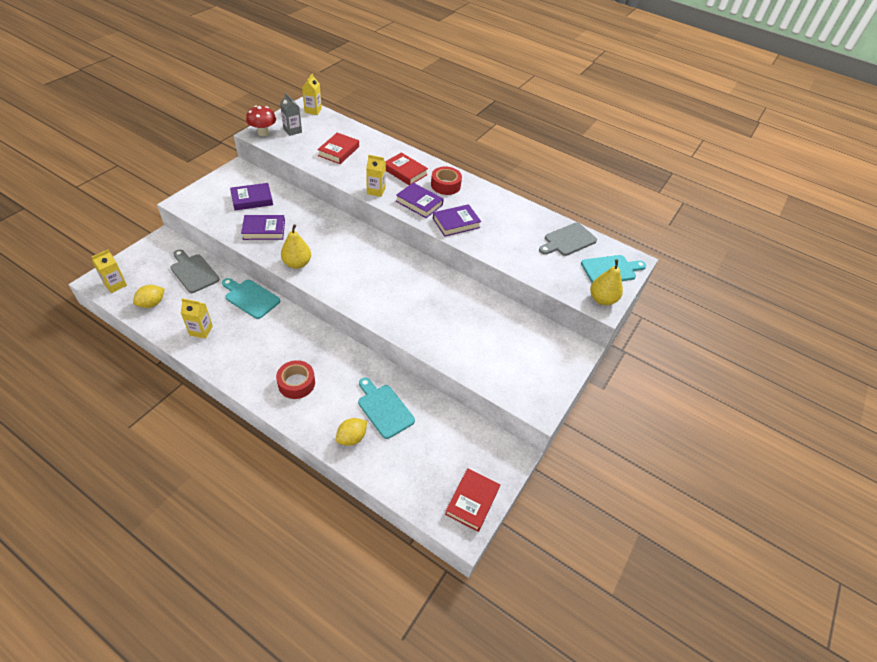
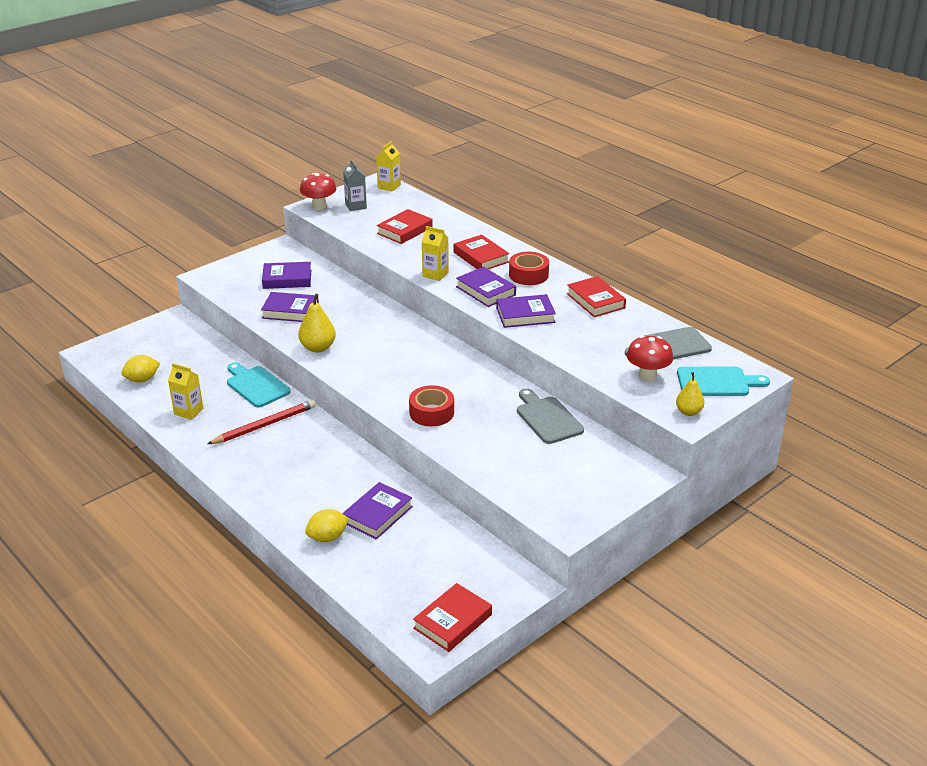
camera: 20 degrees right, 15 degrees down
(115, 285) = (108, 357): yellow carton -> none
(193, 272) = (199, 353): grey cutting board -> grey cutting board (547, 418)
(268, 336) = (264, 425): none -> red pencil
(296, 383) = (281, 476): red tape -> red tape (431, 412)
(384, 409) = (378, 514): turquoise cutting board -> purple book
(501, 205) = (595, 301): none -> red book
(562, 270) = (647, 376): none -> red mushroom
(602, 299) = (688, 412): yellow pear -> yellow pear, size x0.66

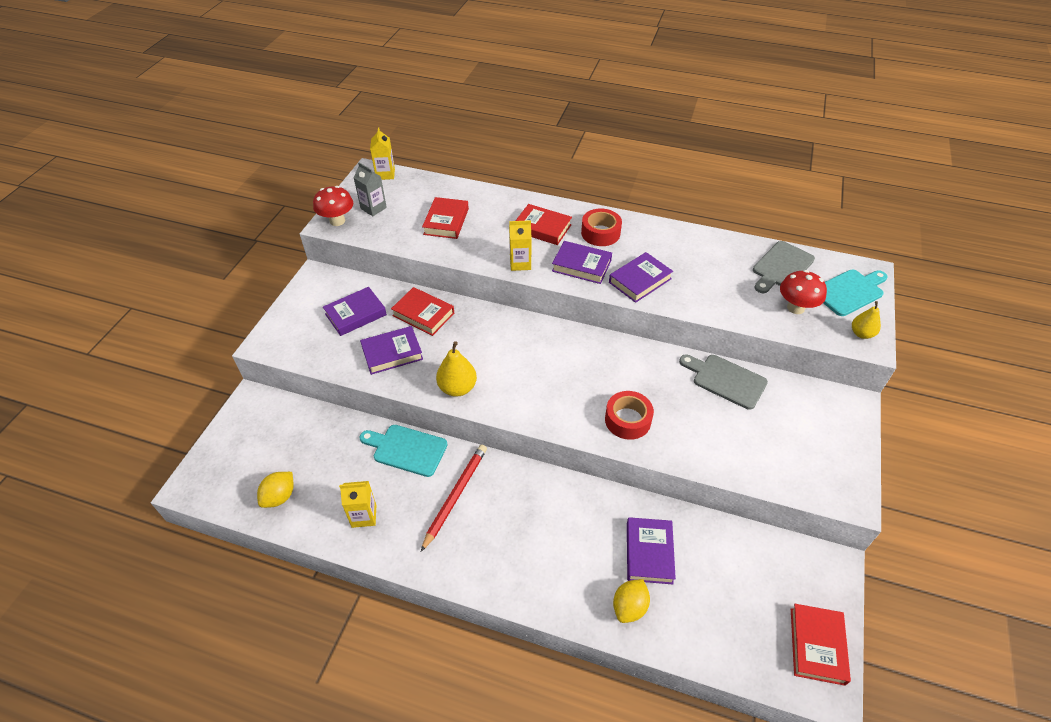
camera: 30 degrees left, 15 degrees up
(595, 301) = (680, 241): red book -> red book (423, 314)

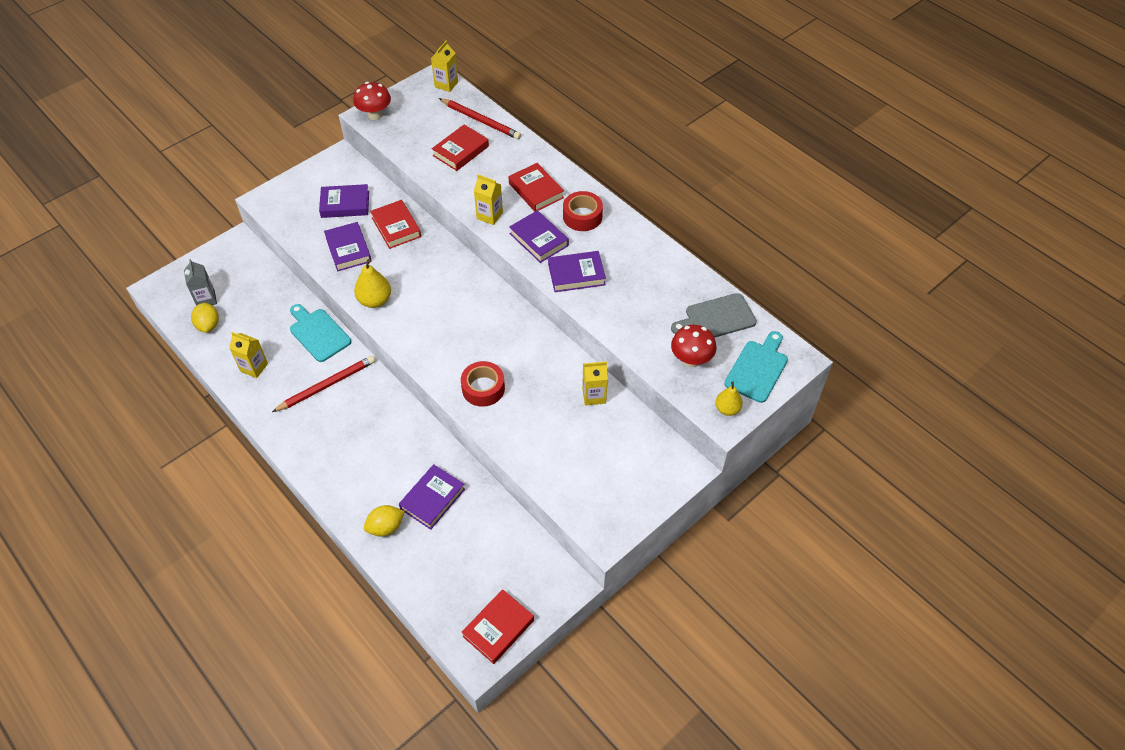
camera: 30 degrees right, 5 degrees up
(280, 497) = (208, 325): yellow lemon -> yellow lemon turned 75 degrees counterclockwise
(373, 208) = (412, 114): grey carton -> grey carton (206, 299)
(392, 353) = (348, 249): purple book -> purple book turned 60 degrees clockwise
(442, 191) = (480, 120): none -> red pencil
(725, 380) = (594, 395): grey cutting board -> yellow carton
(850, 291) = (758, 368): turquoise cutting board -> turquoise cutting board turned 60 degrees counterclockwise

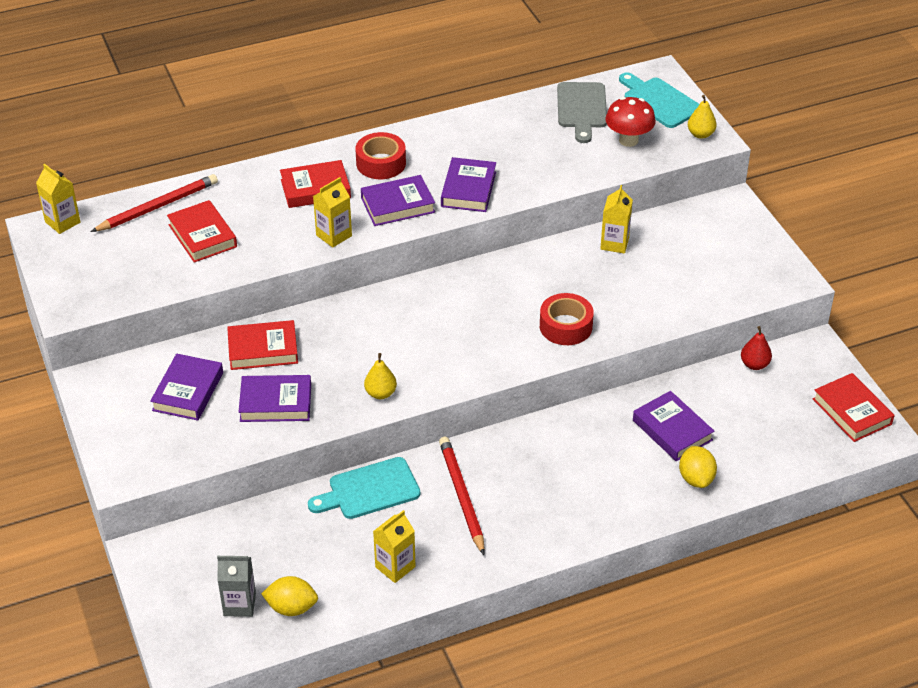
camera: 70 degrees left, 10 degrees down
(375, 115) = (73, 301): red mushroom -> none
(375, 300) = (380, 393): yellow pear -> yellow pear, size x0.66
(528, 541) = (754, 364): none -> red pear

